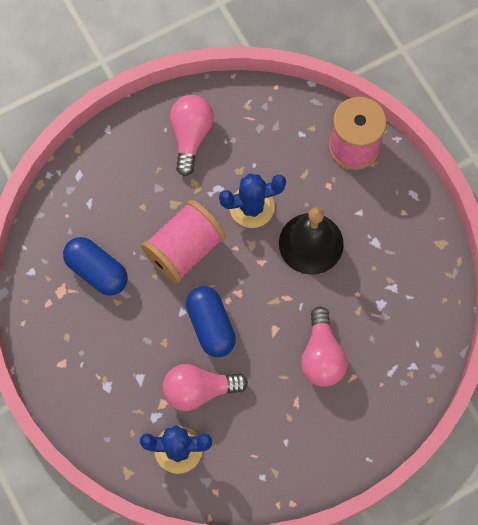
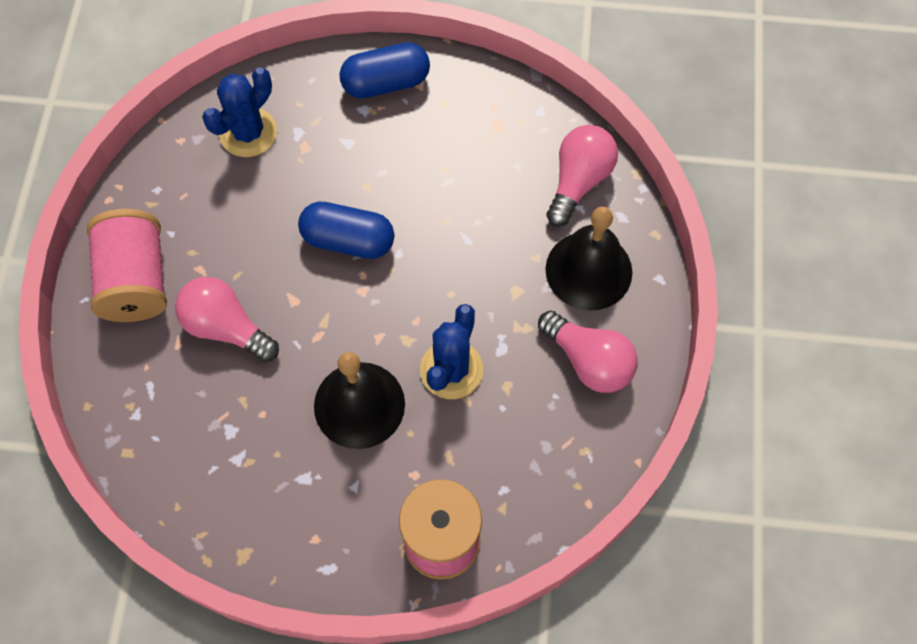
camera: 125 degrees right, 5 degrees down
(97, 271) = (494, 170): blue capsule -> blue capsule (386, 83)
(130, 171) = (588, 270): none -> black bell
(184, 249) = (454, 268): pink spool -> pink spool (135, 280)
(199, 390) = (290, 187): pink light bulb -> pink light bulb (578, 181)

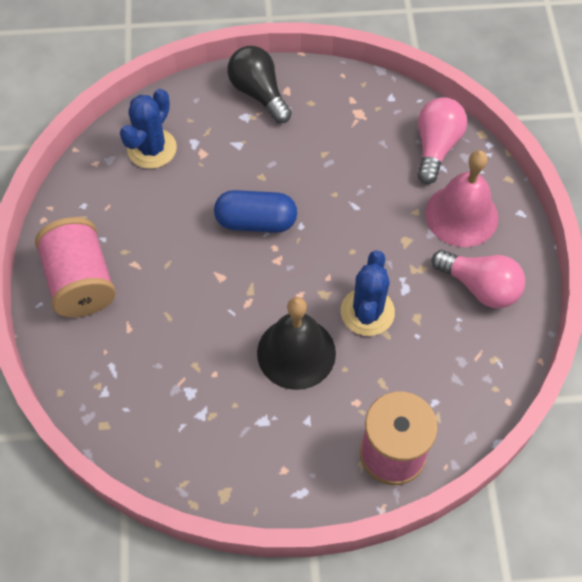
camera: 10 degrees left, 5 degrees down
(226, 327) = (168, 308): pink light bulb -> none
(386, 83) = (259, 93): blue capsule -> black light bulb
(588, 270) = (461, 215): black bell -> pink bell

